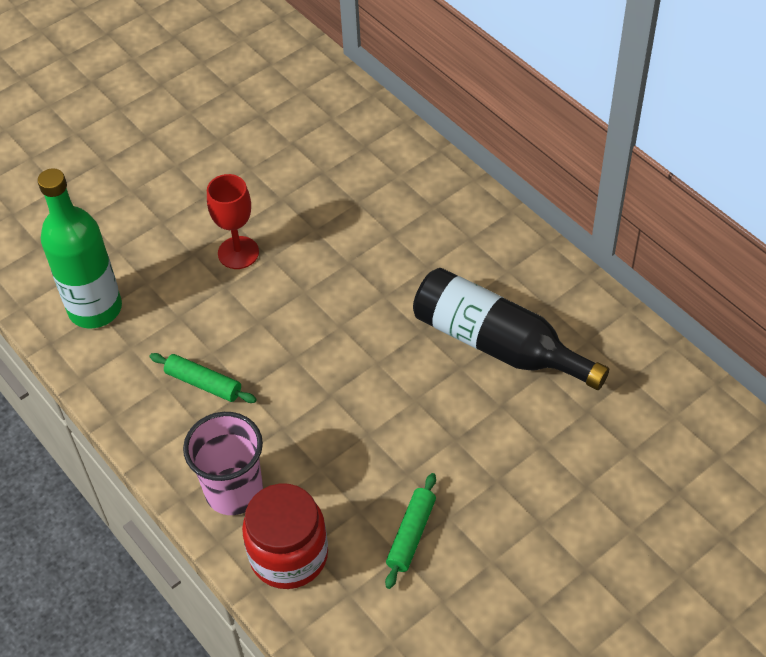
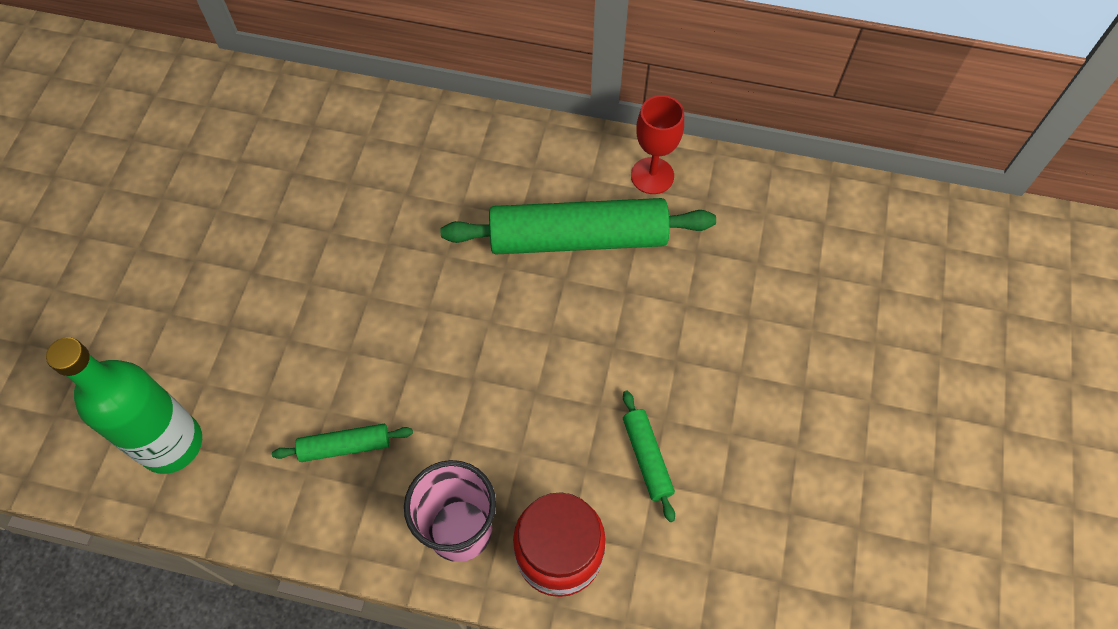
camera: 40 degrees left, 10 degrees up
(238, 253) = (274, 298): red goblet -> red goblet (652, 176)
(497, 344) = (578, 238): black bottle -> green rolling pin

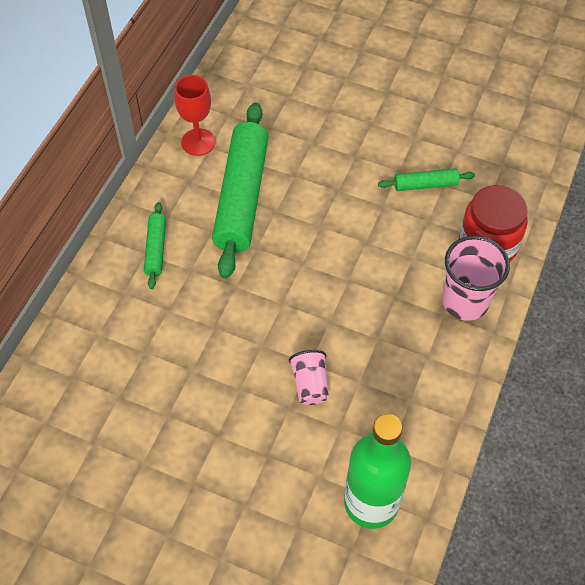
camera: 80 degrees left, 5 degrees down
(320, 356) = (310, 384): none -> pink cup
(345, 446) = (391, 371): green rolling pin -> green rolling pin (156, 249)

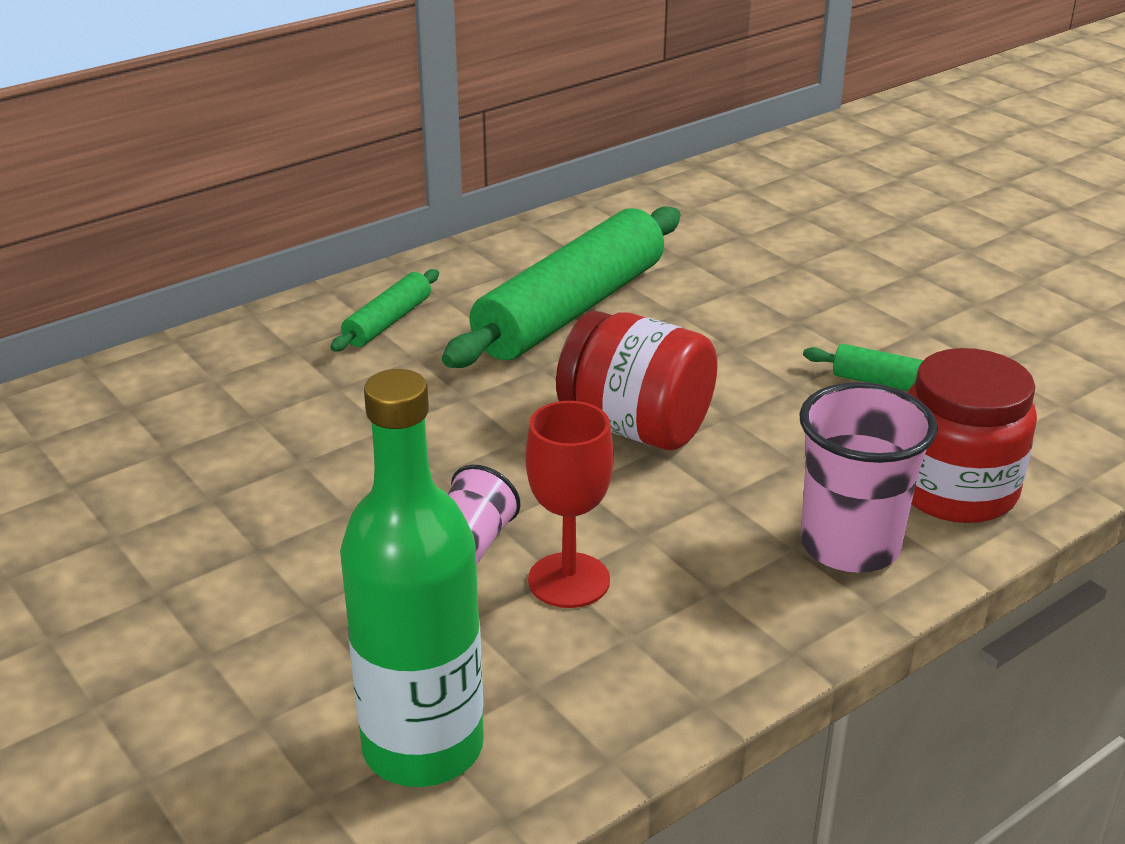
camera: 30 degrees right, 25 degrees down
(198, 142) = (560, 241): red goblet -> red goblet (569, 580)
(330, 269) = (636, 427): none -> red jar

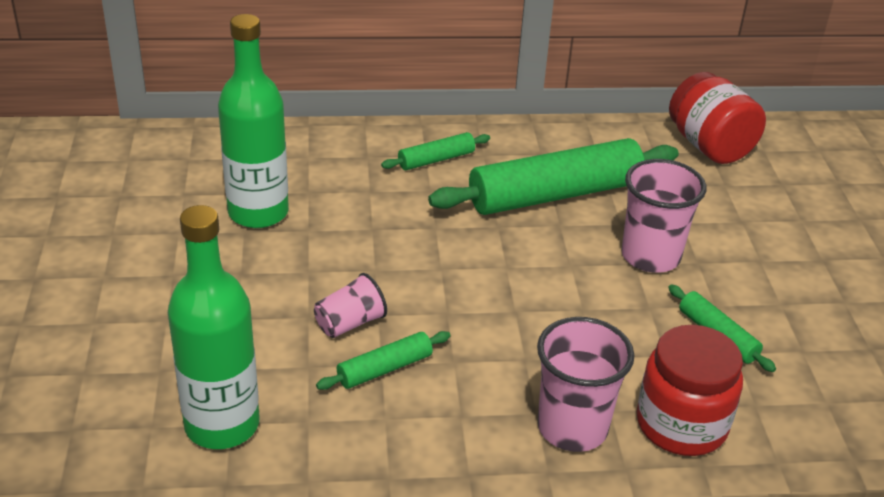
camera: 30 degrees right, 5 degrees up
(208, 467) = (258, 212): none -> green bottle
(569, 580) = (385, 369): red goblet -> green rolling pin
(636, 427) = (517, 291): red jar -> red jar (709, 146)
(742, 334) = (650, 256): none -> pink cup

